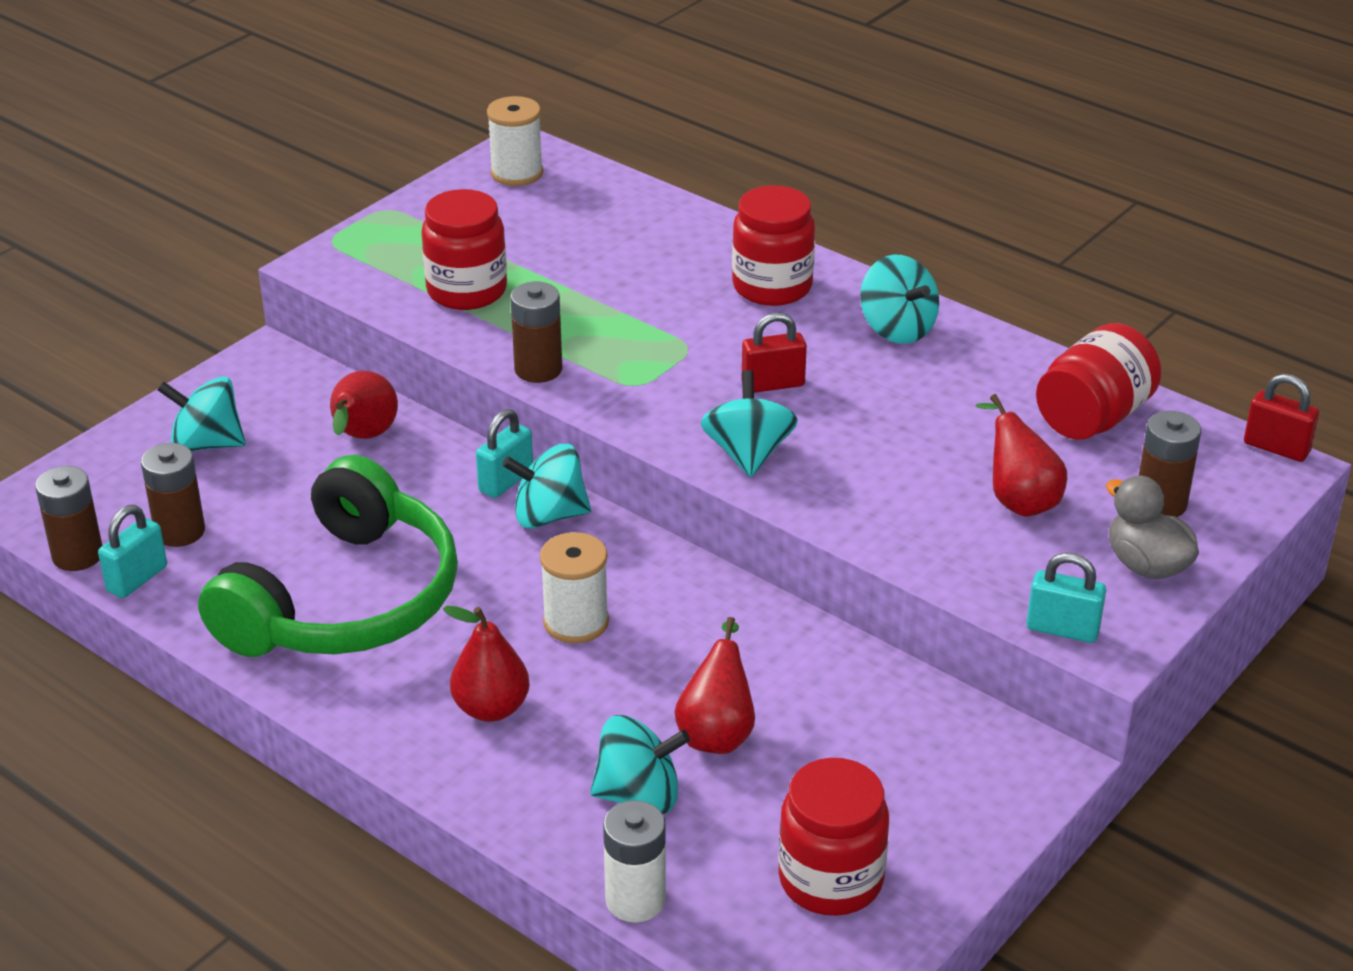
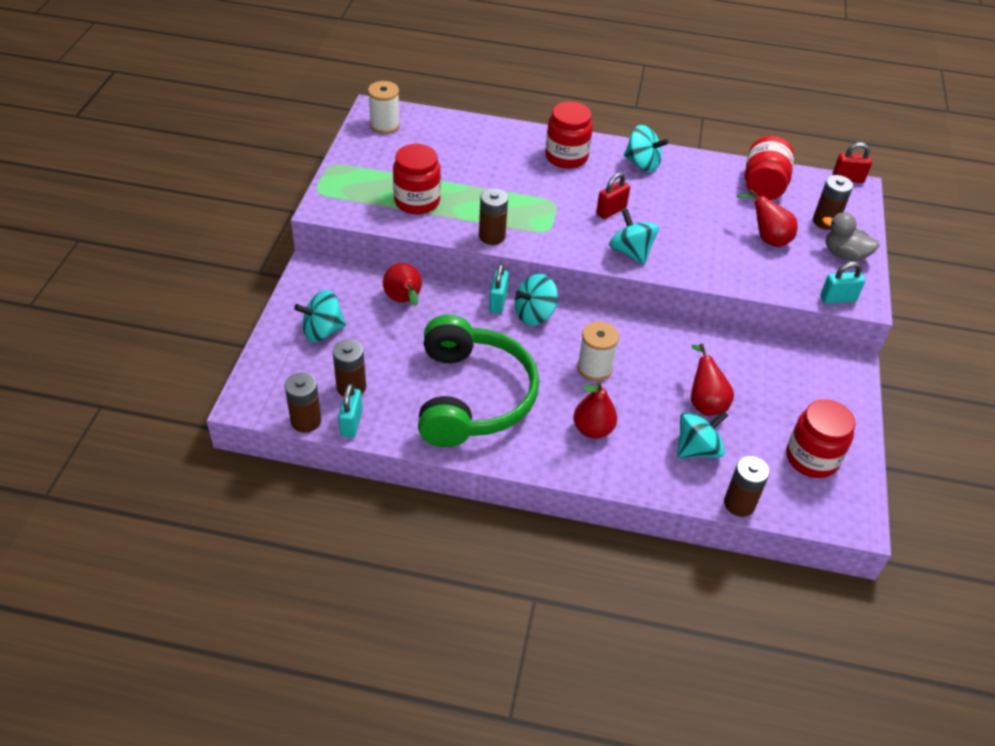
camera: 30 degrees left, 10 degrees up
(635, 900) = (739, 503): white battery -> brown battery

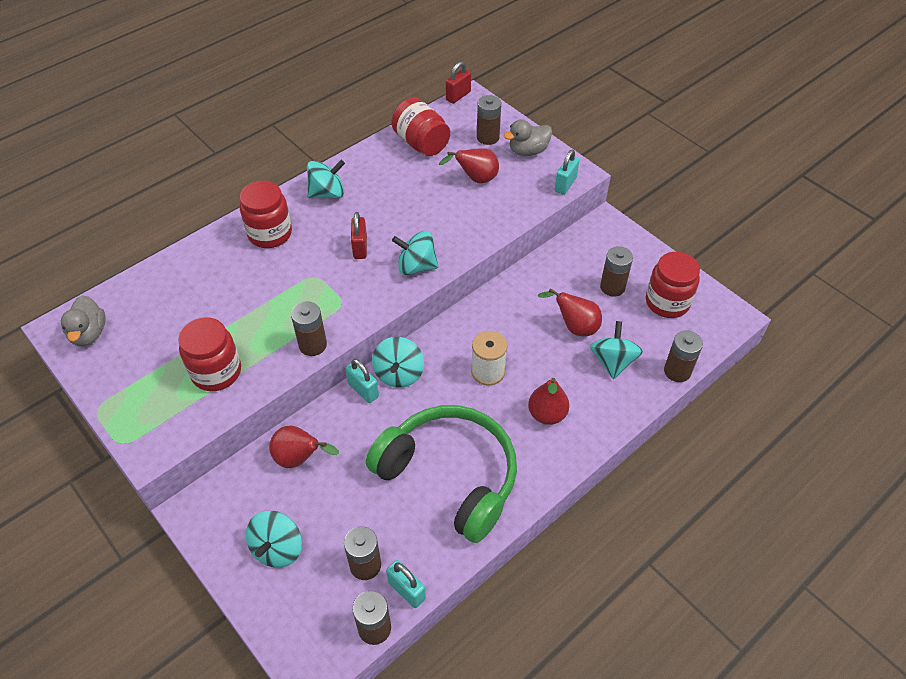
camera: 50 degrees left, 5 degrees up
(385, 125) = (89, 333): white spool -> grey duck
(781, 408) = (612, 287): none -> brown battery

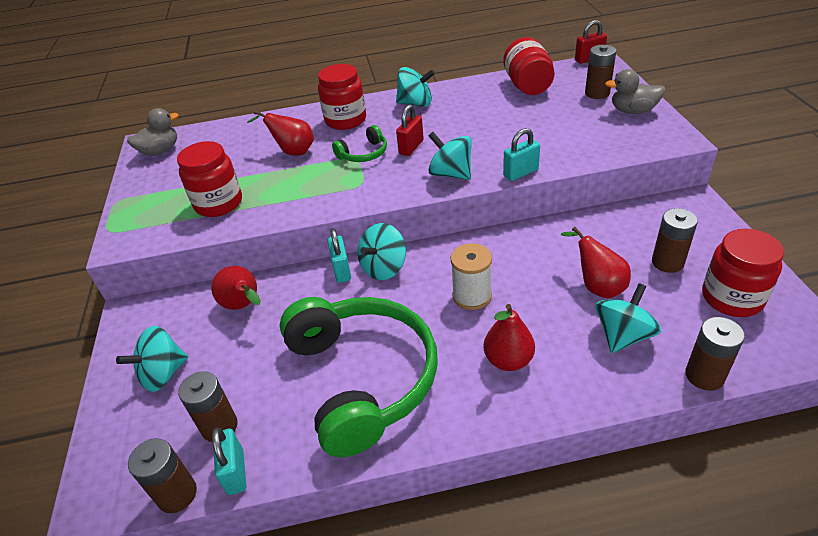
camera: 35 degrees right, 10 degrees down
(89, 333) = (160, 151): grey duck -> grey duck turned 150 degrees counterclockwise
(312, 345) = (309, 207): brown battery -> none
(319, 269) = (364, 154): none -> green headphones
(475, 179) = (561, 121): red pear -> red pear (293, 152)
(565, 184) = (657, 145): turquoise padlock -> turquoise padlock (520, 173)

